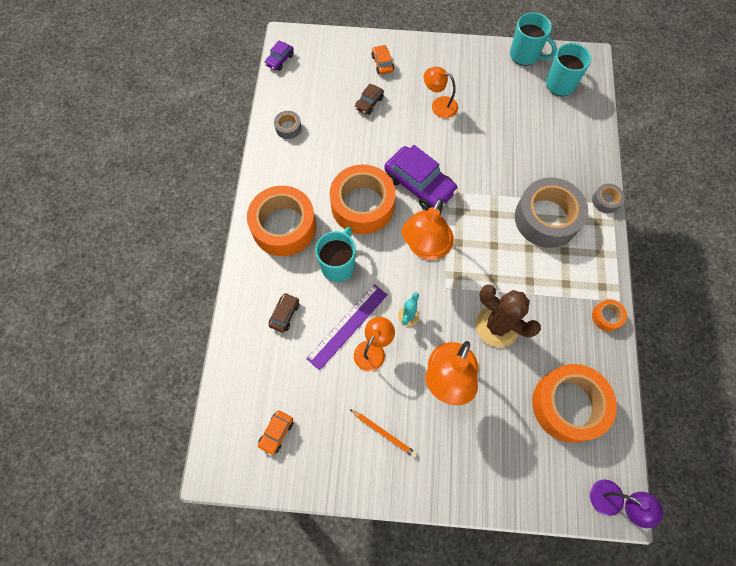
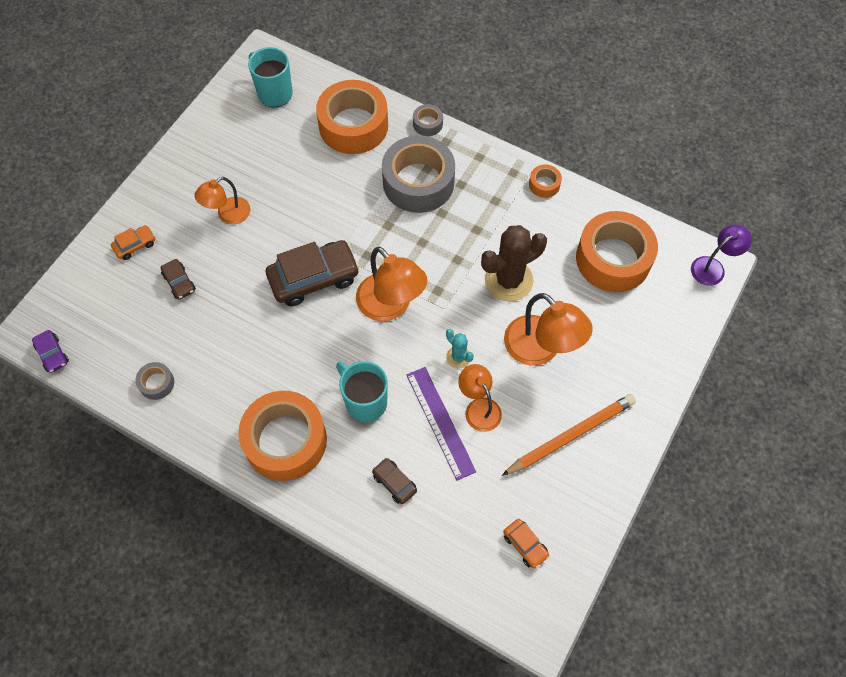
camera: 65 degrees left, 5 degrees down
(362, 205) = (306, 346): orange tape -> orange tape (353, 125)
(382, 63) = (135, 245): orange car -> orange car turned 135 degrees clockwise
(384, 433) = (571, 435): orange pencil -> orange pencil, size x1.78
(419, 185) = (314, 278): purple car -> brown car
(525, 55) = (219, 106): turquoise mug -> none

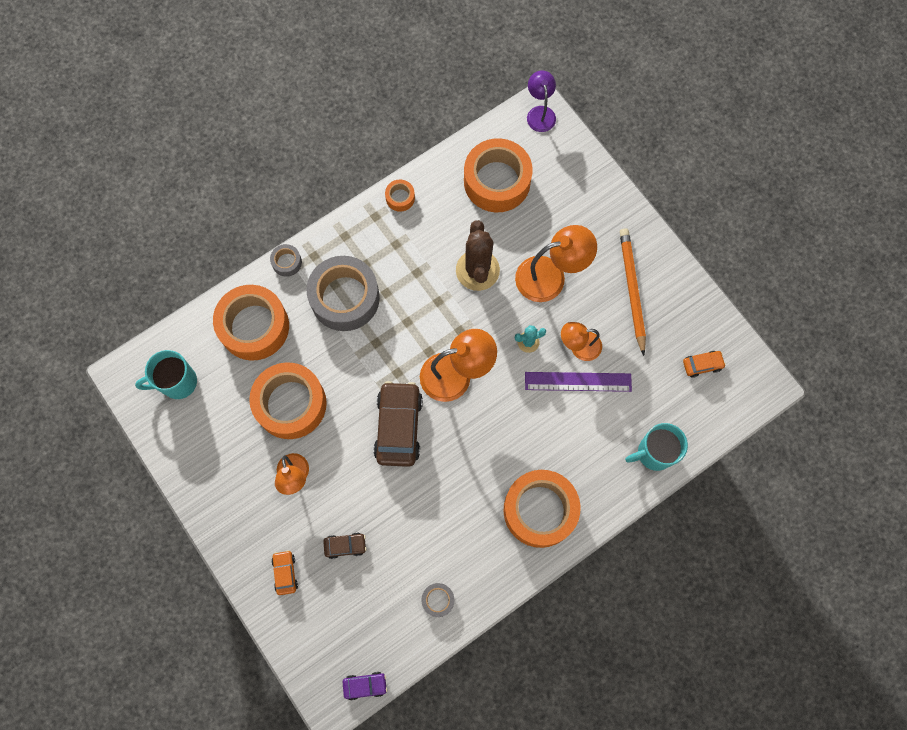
camera: 65 degrees left, 10 degrees up
(294, 183) = (290, 404): none -> orange tape
(365, 402) = (534, 432): turquoise mug -> turquoise mug (654, 453)
(394, 483) = (613, 439): brown car -> none

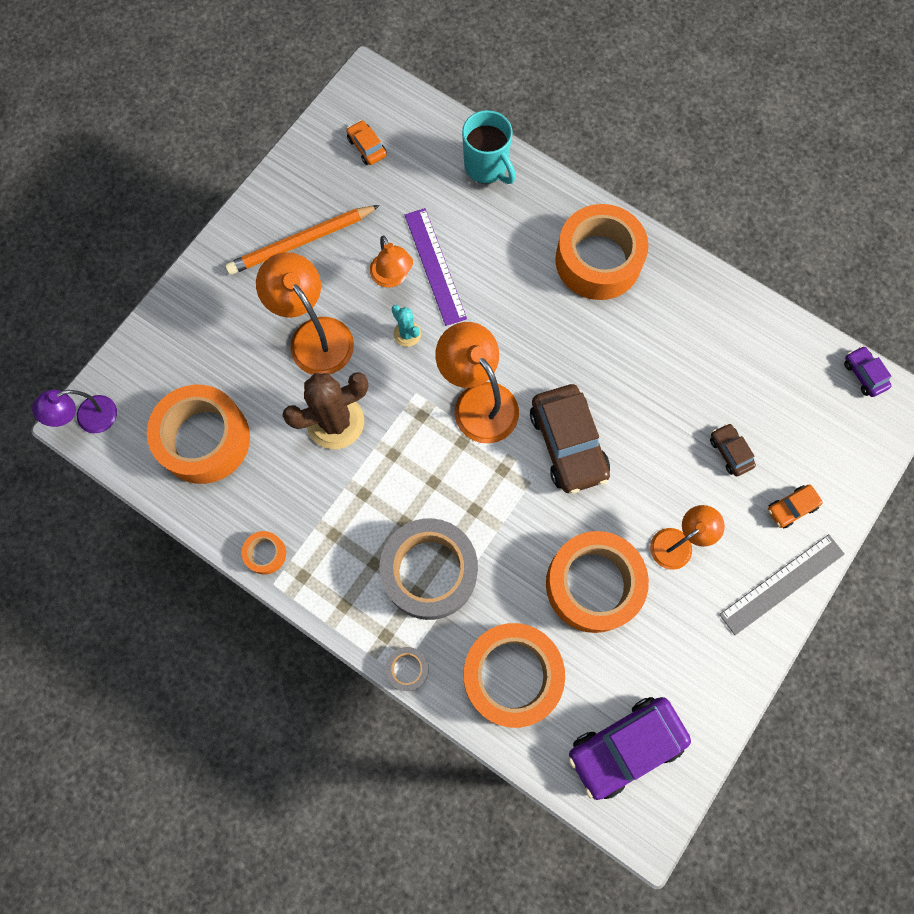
camera: 110 degrees left, 0 degrees up
(177, 382) = (625, 746): turquoise mug -> purple car
(235, 539) = (781, 584): none -> grey ruler
(399, 427) = (568, 443): brown car -> brown car turned 90 degrees counterclockwise
(438, 600) = (741, 332): grey tape -> none

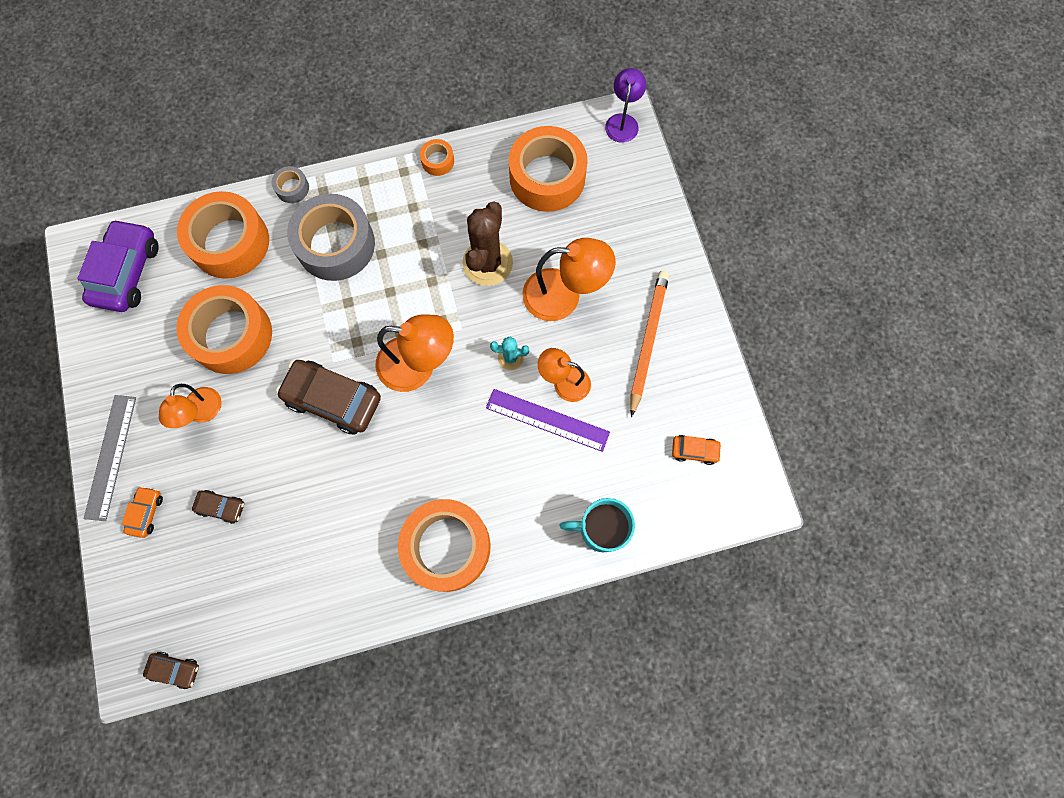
camera: 130 degrees right, 0 degrees up
(864, 374) = (175, 670): purple car -> brown car

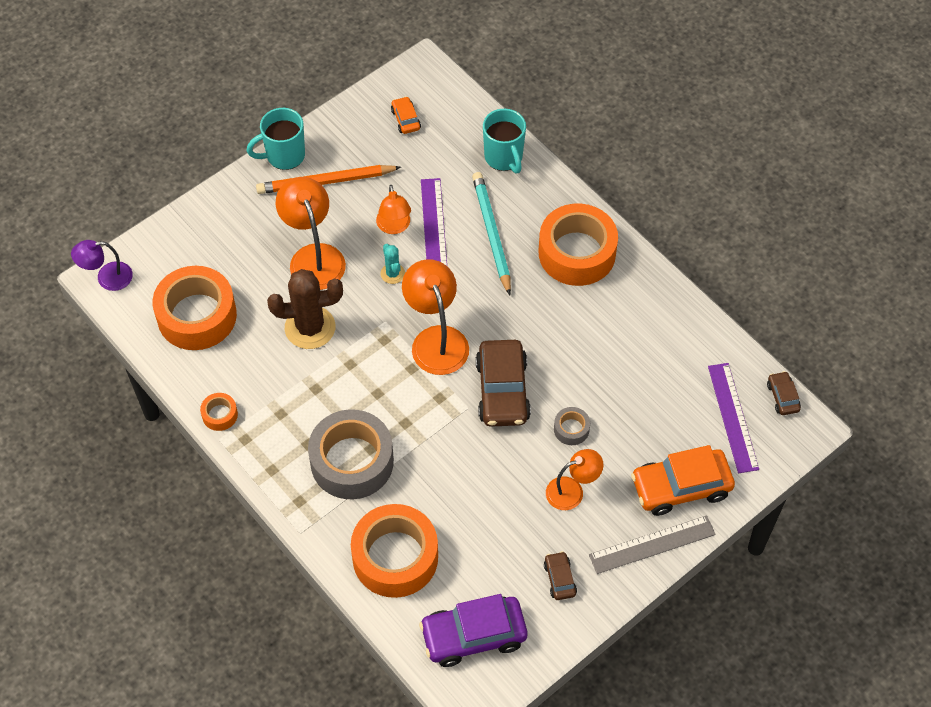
camera: 115 degrees left, 15 degrees down
(146, 513) = (681, 487): orange car -> orange car, size x2.06
(184, 604) = (733, 417): none -> purple ruler
(221, 507) = (642, 430): brown car -> brown car (560, 579)
(231, 335) = (487, 505): orange tape -> none
(292, 188) = (309, 531): grey tape -> grey tape (571, 429)
(511, 472) = (492, 233): none -> turquoise pencil
(697, 315) = (284, 156): none -> turquoise mug

